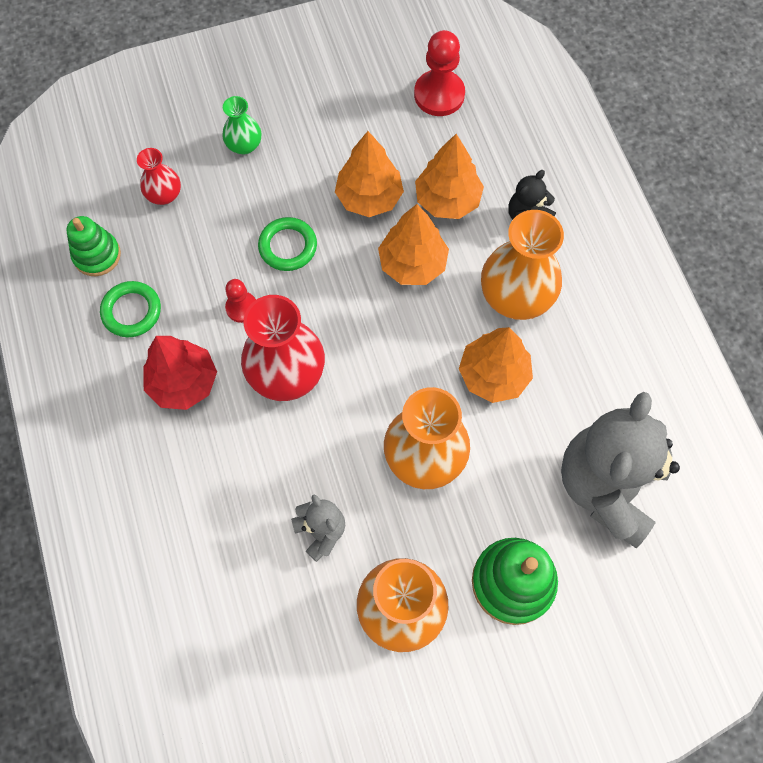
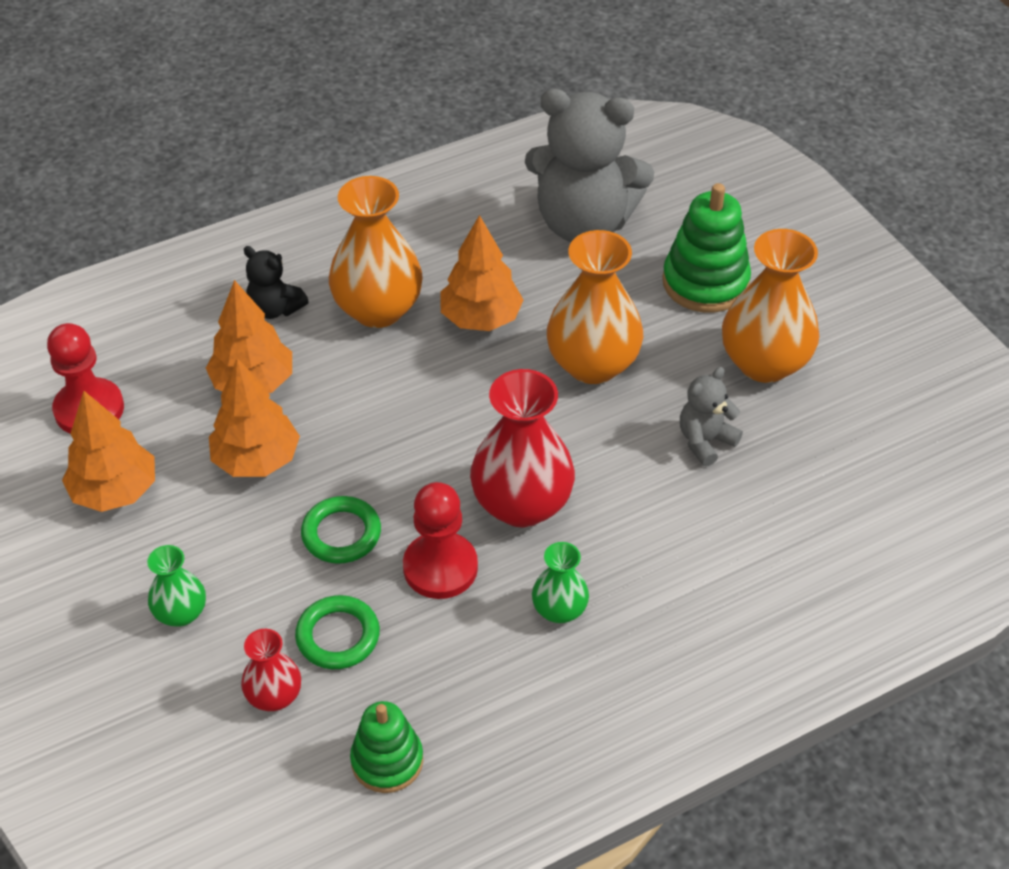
camera: 100 degrees left, 20 degrees down
(131, 311) = (469, 694): green ring -> green ring (338, 636)
(184, 382) = (559, 610): red tree -> green vase
(242, 308) = (440, 567): red pawn -> red pawn, size x1.73
(412, 264) = (349, 404): orange tree -> orange tree (115, 491)

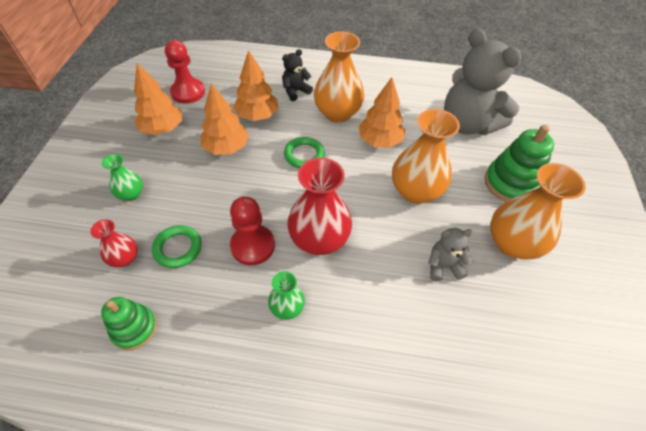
camera: 35 degrees right, 5 degrees up
(275, 309) = (295, 91): black teddy bear -> black teddy bear turned 75 degrees clockwise
(341, 534) = (227, 201): green ring -> green ring (304, 155)

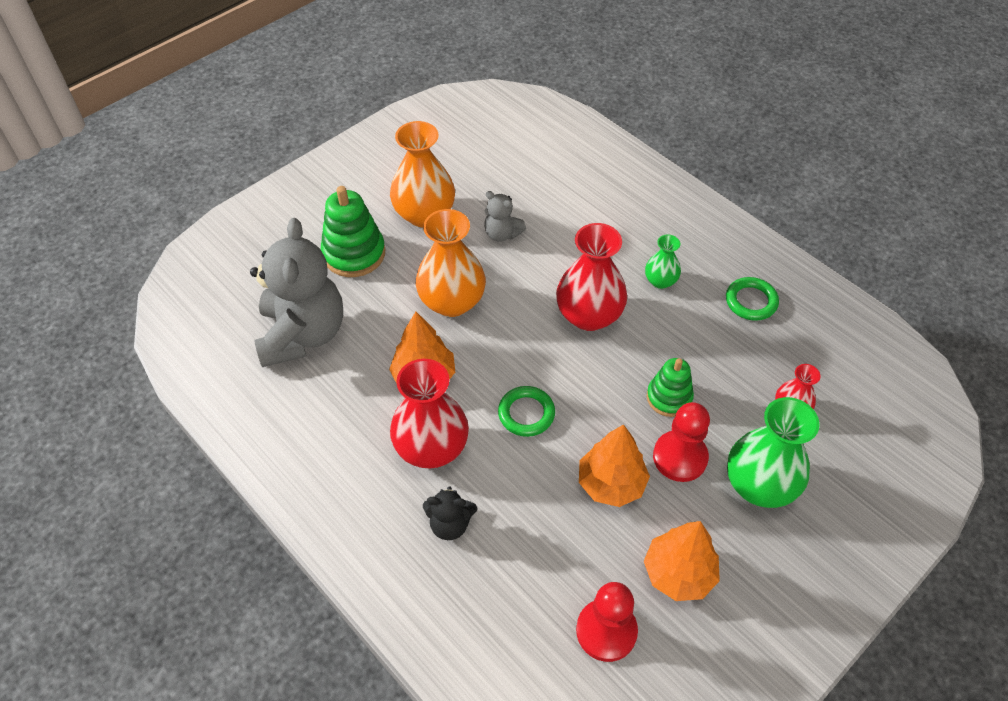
camera: 140 degrees left, 0 degrees up
(131, 194) = (759, 485): green vase -> green vase, size x1.91
(134, 328) = (800, 339): green stacking toy -> green stacking toy (669, 397)
(178, 248) = (732, 387): green ring -> green ring (751, 301)
(253, 246) = (656, 347): red pawn -> red pawn (680, 457)
(257, 116) = (536, 512): orange tree -> none
(337, 113) = (431, 448): orange vase -> red vase

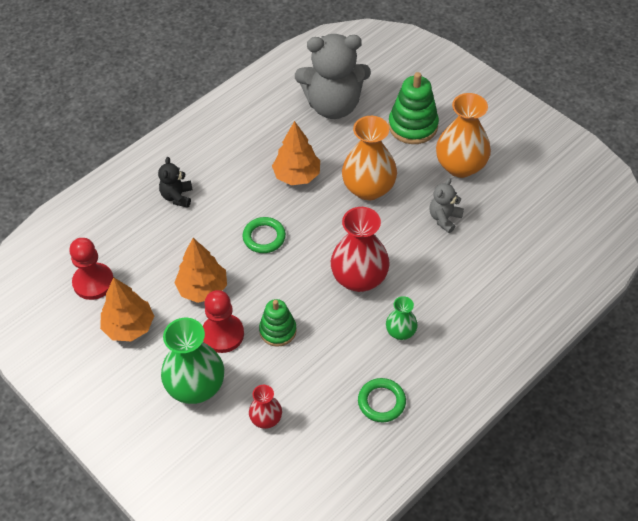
camera: 90 degrees right, 0 degrees up
(431, 448) = (236, 183): red vase -> none

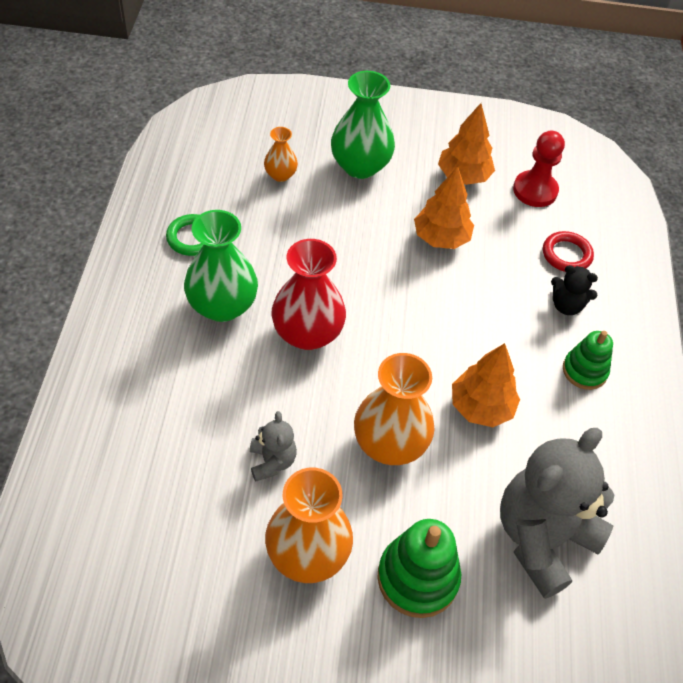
camera: 135 degrees right, 0 degrees up
(134, 226) = (566, 255): none -> red ring
(177, 197) = (566, 305): black teddy bear -> black teddy bear turned 150 degrees clockwise
(223, 334) = (382, 213): red pawn -> none
(264, 237) = (440, 317): green ring -> none
(266, 419) = (280, 175): red vase -> orange vase
(278, 330) = (338, 242): green stacking toy -> green stacking toy (584, 371)
(400, 332) = (222, 306): green vase -> green vase, size x1.91

